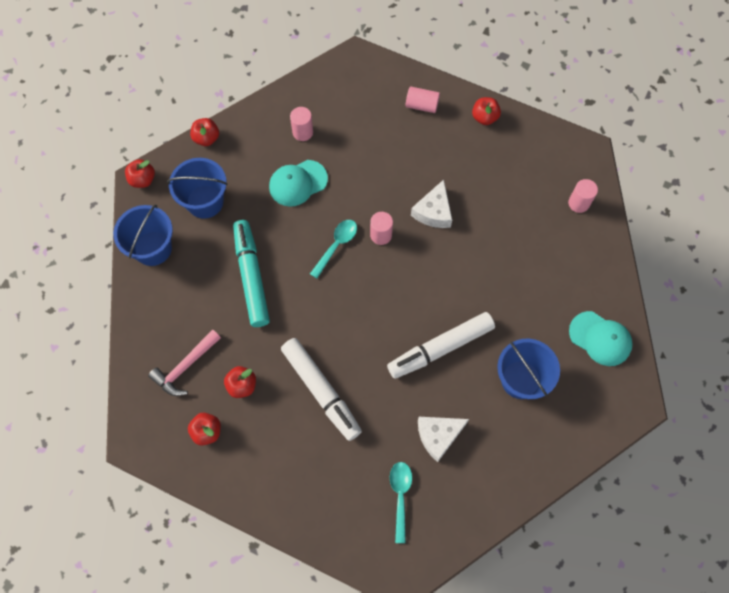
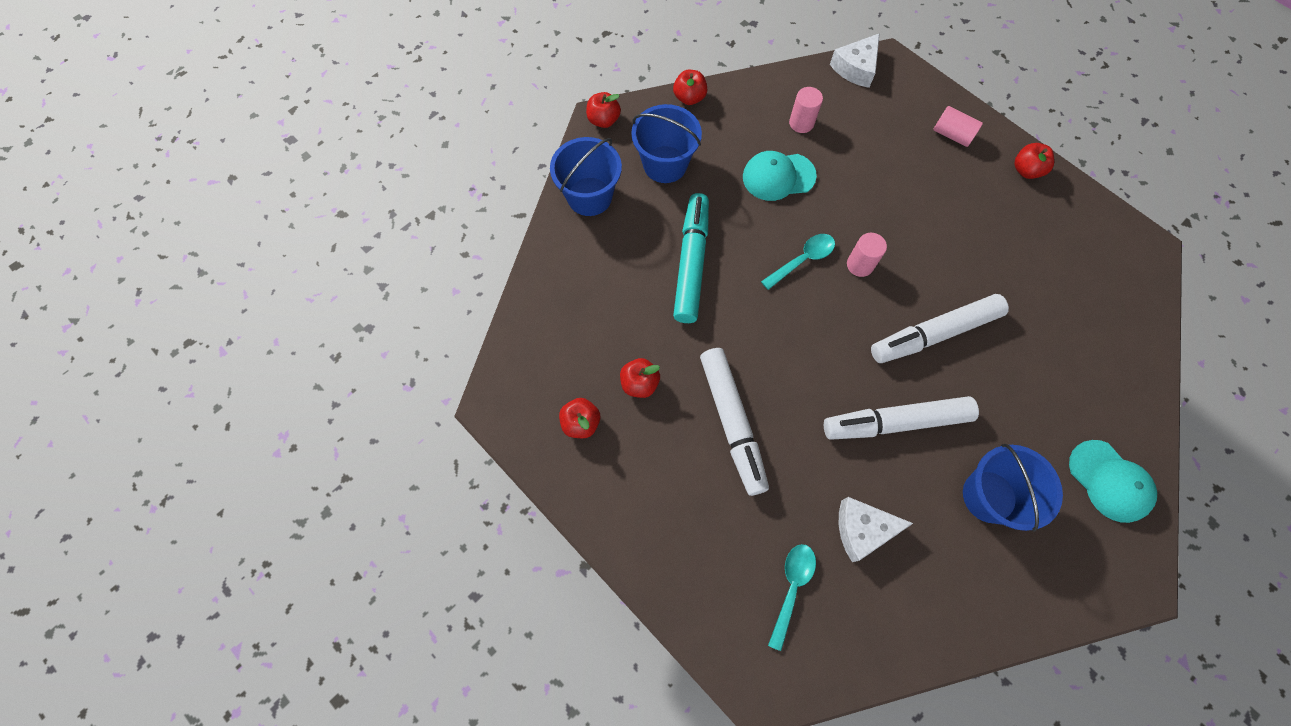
camera: 20 degrees right, 0 degrees up
(185, 367) = (581, 339): pink hammer -> none
(433, 212) = (932, 258): white cheese -> white cheese (856, 68)
(450, 271) = (934, 334): none -> white marker
(578, 203) = (1121, 305): pink cylinder -> none

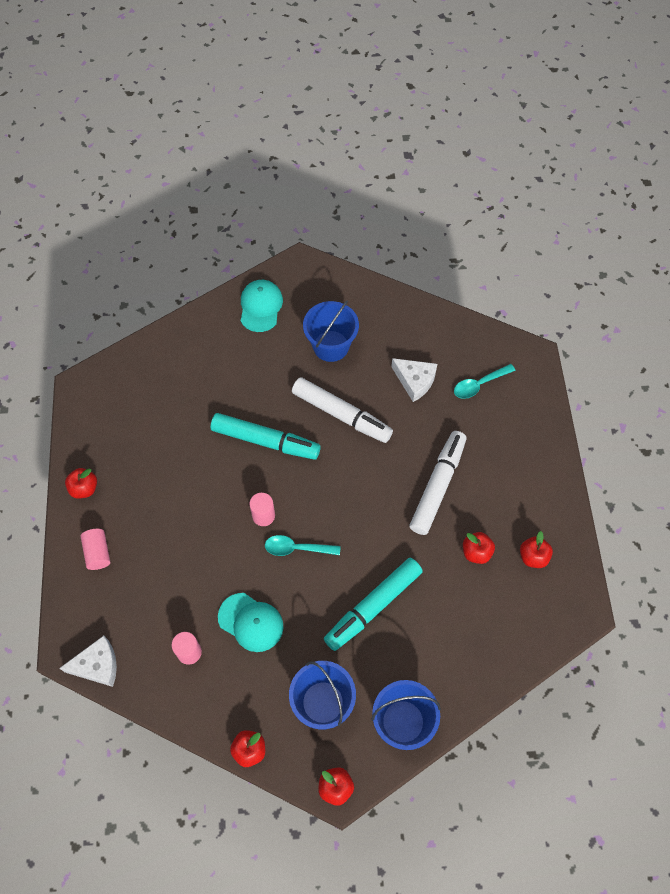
camera: 140 degrees left, 5 degrees down
(934, 334) = (265, 441): white marker -> turquoise marker

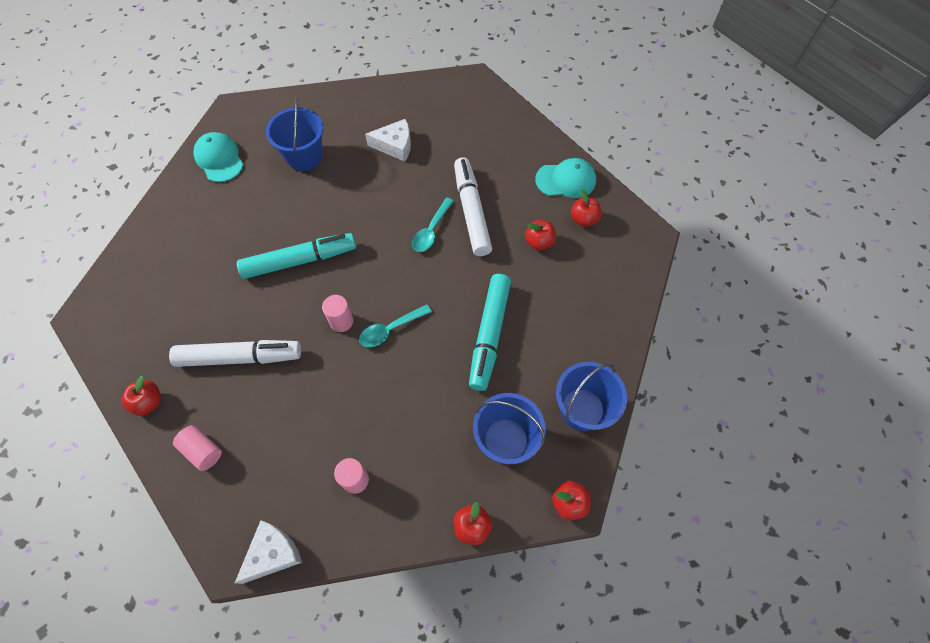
camera: 35 degrees left, 0 degrees up
(251, 622) = (394, 416): turquoise cap -> turquoise cap (566, 180)
(341, 414) = (352, 203): white marker -> white marker (240, 357)
(479, 384) = (448, 121): turquoise spoon -> turquoise spoon (431, 230)

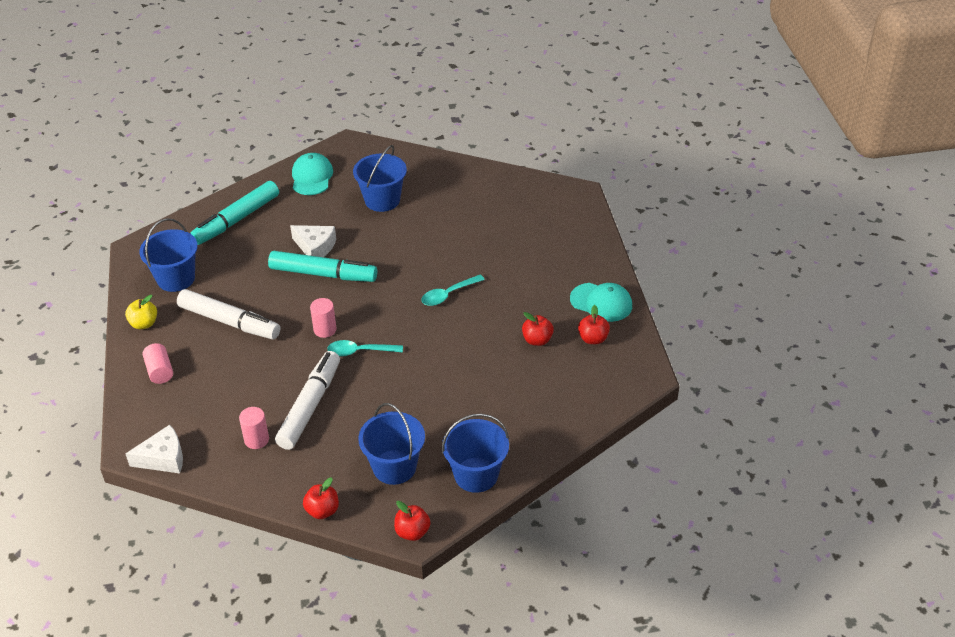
camera: 30 degrees right, 20 degrees down
(149, 402) = (144, 324): red apple -> yellow apple
(150, 333) = (176, 278): none -> blue bucket
(395, 145) = (466, 219): white cheese -> white cheese (315, 247)
(471, 211) = (495, 294): white marker -> white marker (310, 406)
(489, 335) = (439, 389): turquoise marker -> turquoise marker (236, 220)

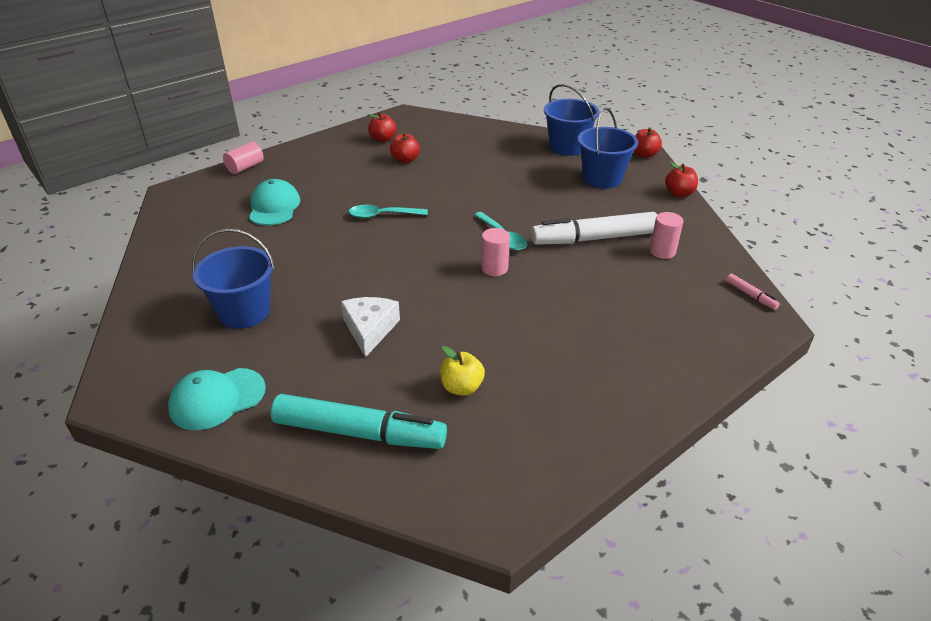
camera: 120 degrees left, 5 degrees down
(144, 324) = (621, 415): yellow apple -> yellow apple (461, 387)
(160, 371) = (668, 357): pink cylinder -> pink cylinder (245, 167)
(163, 458) = (750, 295): white cheese -> pink marker
(176, 278) = (521, 431): blue bucket -> none
(229, 322) = (547, 340): white marker -> none
(323, 274) = (412, 304): turquoise marker -> none
(448, 294) = (382, 215): turquoise spoon -> turquoise spoon turned 150 degrees clockwise
(601, 302) = (336, 145): turquoise cap -> turquoise cap (274, 207)

